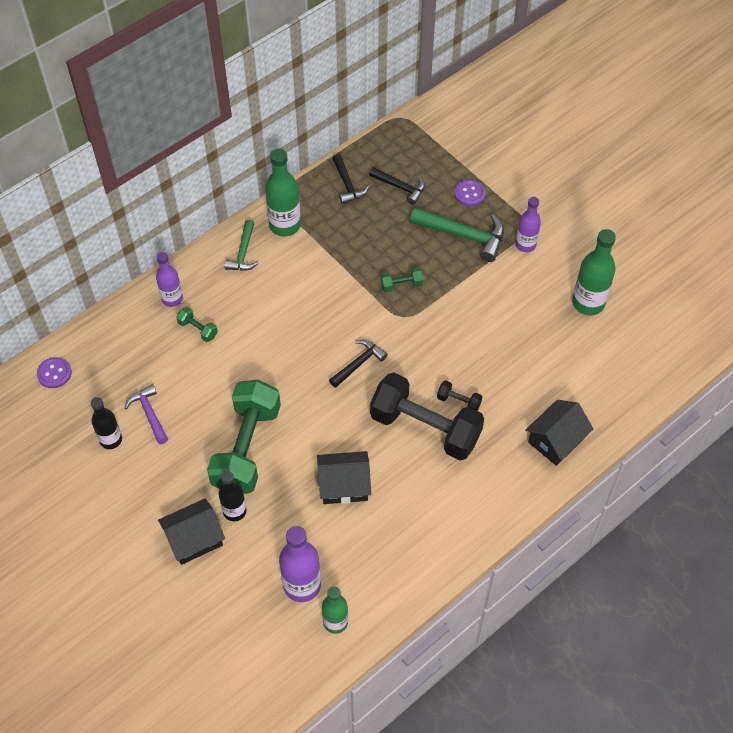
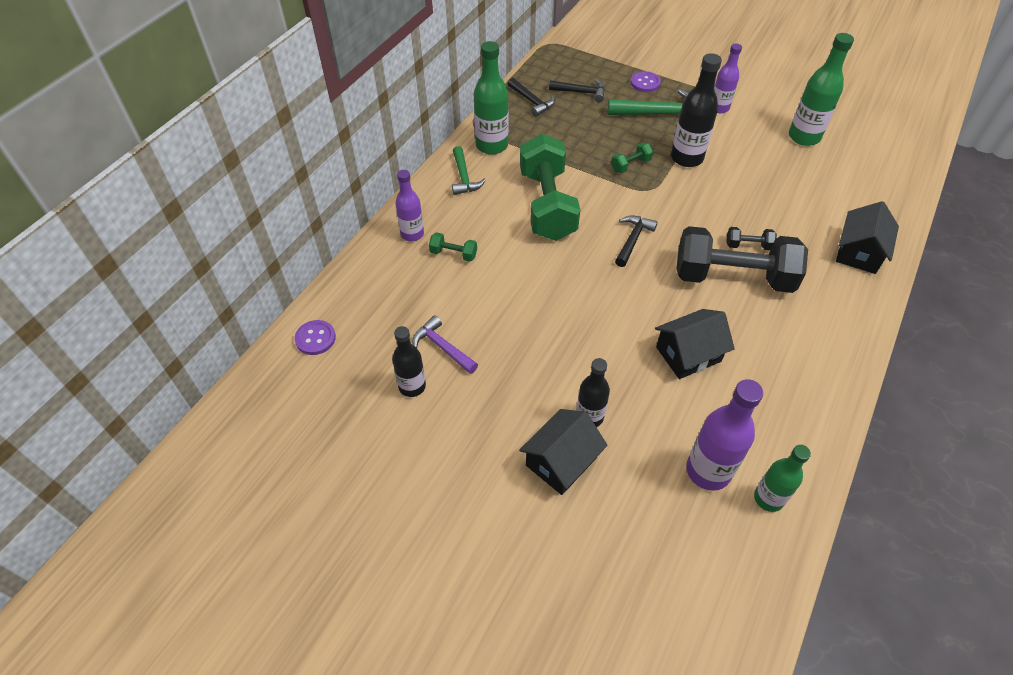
camera: 20 degrees left, 5 degrees down
(247, 448) = (566, 349): green dumbbell -> green dumbbell (547, 205)
(459, 293) = (686, 158): none -> black bottle

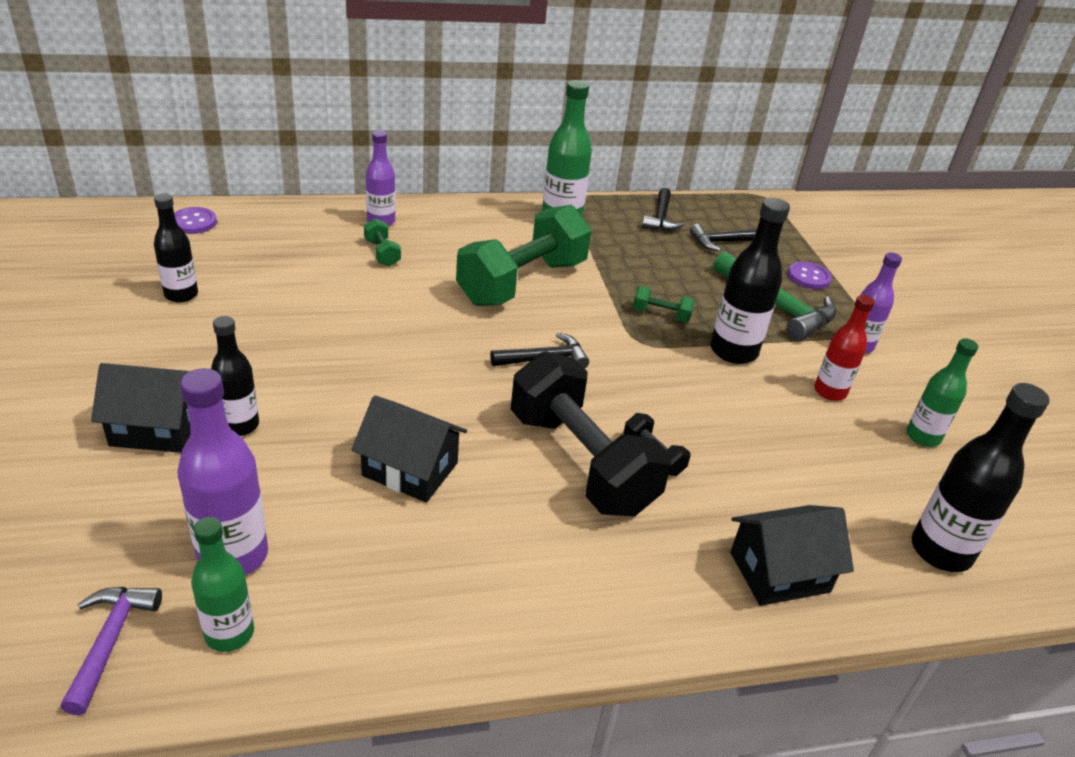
camera: 45 degrees right, 15 degrees down
(442, 347) = (249, 293): purple hammer -> purple hammer (110, 641)
(464, 177) = (494, 220): green hammer -> none
(581, 92) = (723, 242): black hammer -> black hammer turned 105 degrees clockwise
(747, 145) = (830, 391): none -> red bottle
(804, 137) = (922, 437): green bottle -> green bottle, size x0.65
(880, 188) = (940, 551): none -> black bottle

